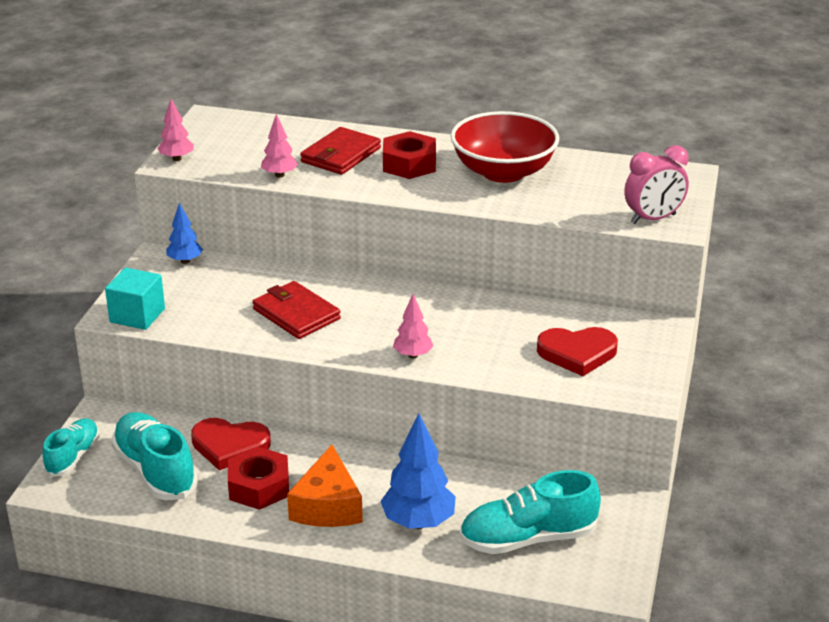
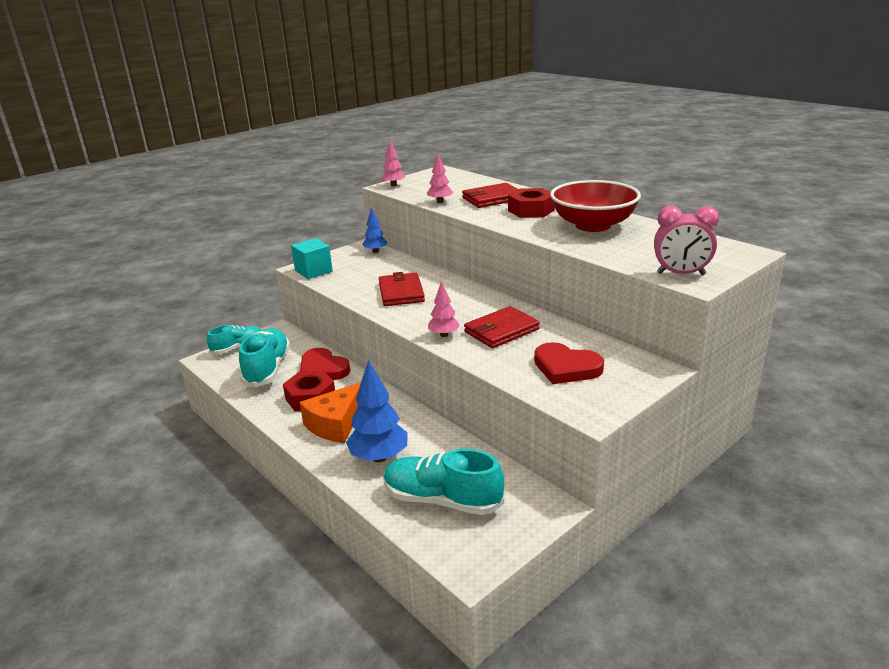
camera: 35 degrees right, 5 degrees down
(469, 330) = (501, 331): none -> red wallet

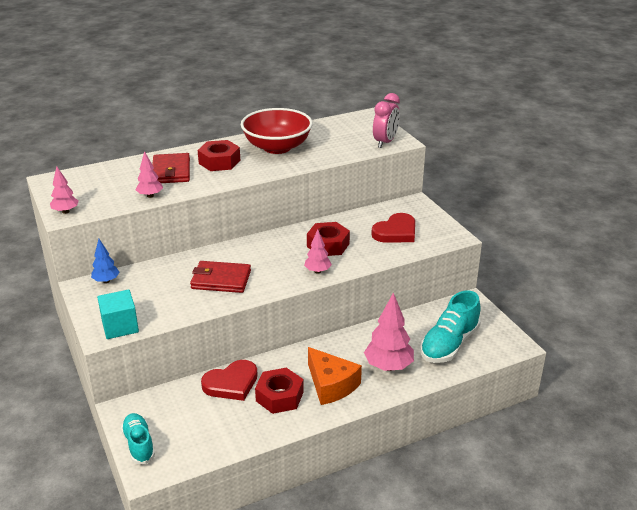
camera: 75 degrees left, 5 degrees up
(267, 369) = (205, 423): turquoise shoe -> none
(379, 457) = (388, 366): blue tree -> pink tree
(501, 331) = (328, 245): red wallet -> red nut

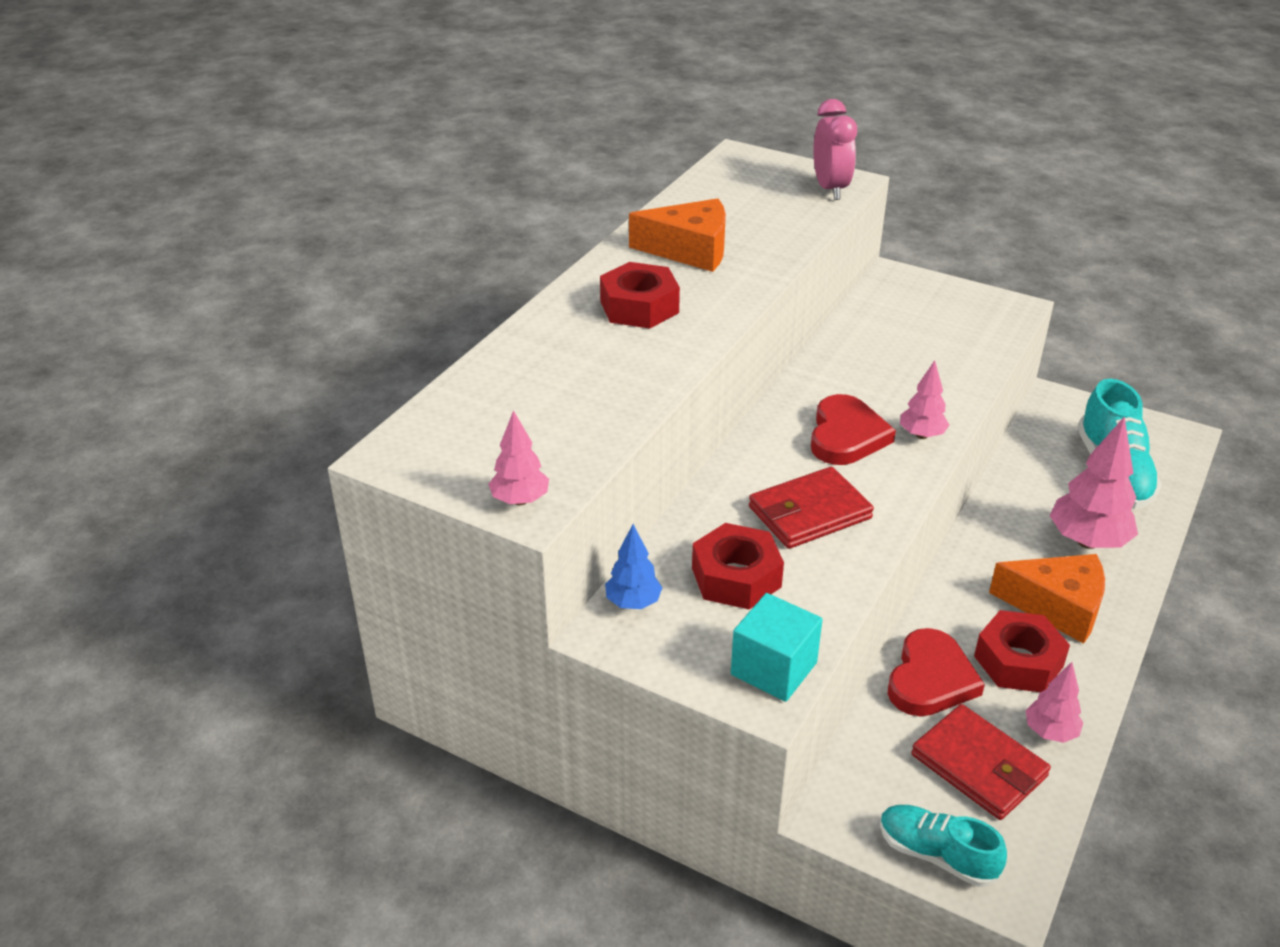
camera: 35 degrees left, 5 degrees up
(150, 196) = (622, 409): pink tree -> pink tree (1050, 732)
(171, 171) = (587, 353): red wallet -> red wallet (979, 766)
(277, 147) = (690, 250): red bowl -> orange cheese
(328, 245) = (876, 388): red nut -> red nut (736, 577)
(396, 232) = (934, 330): red heart -> red heart (846, 436)

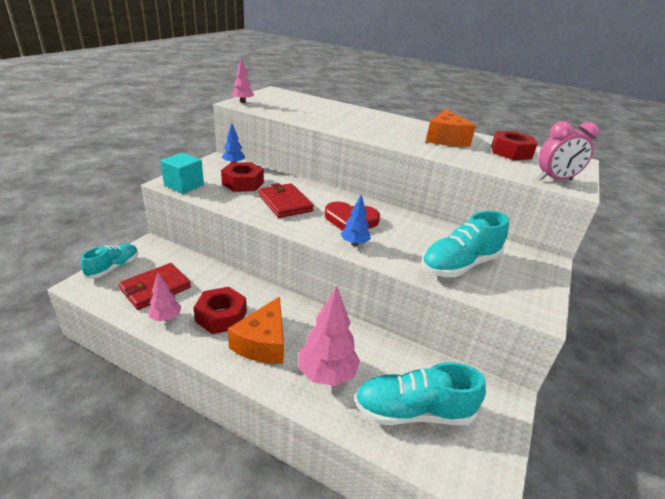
camera: 85 degrees right, 5 degrees down
(639, 307) = (384, 126): red nut -> red nut (511, 152)
(921, 435) = (354, 243): pink tree -> blue tree
(930, 679) = (217, 282): red heart -> none
(938, 346) = (459, 265): none -> turquoise shoe

